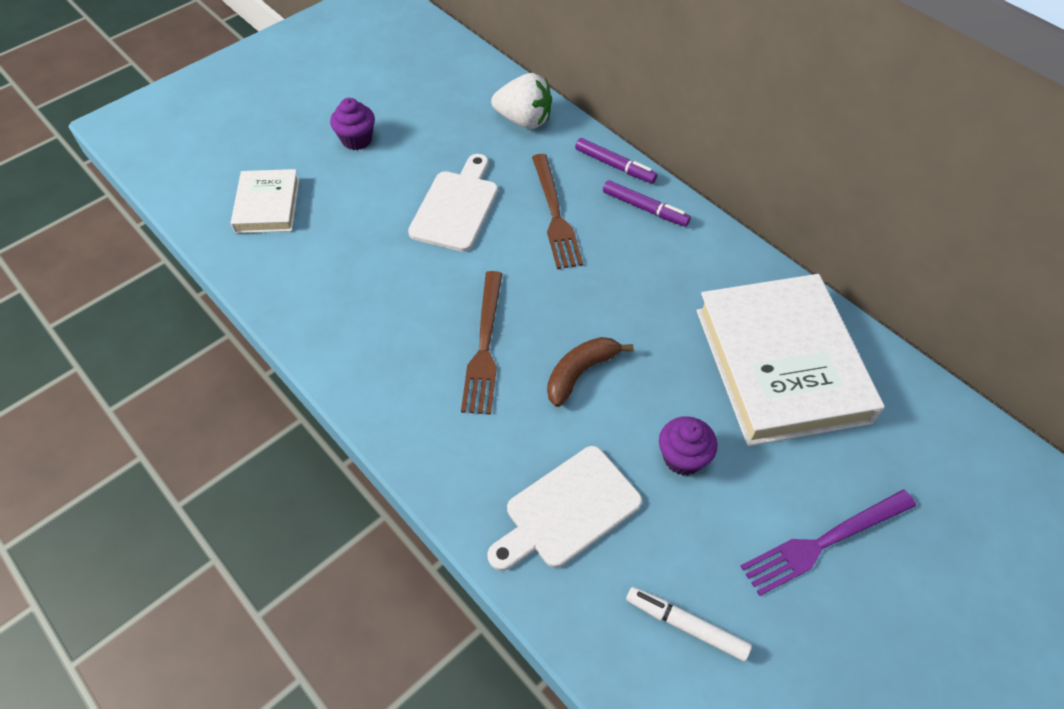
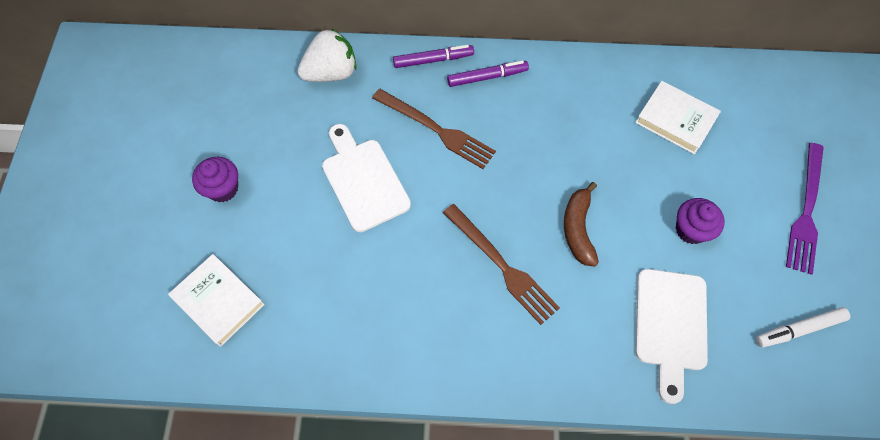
camera: 45 degrees left, 10 degrees up
(781, 365) = (675, 120): white book -> white book, size x0.50

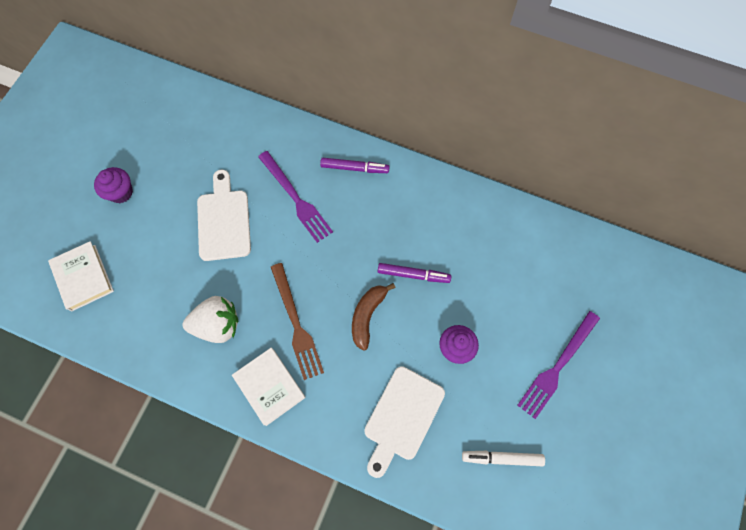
camera: 20 degrees right, 5 degrees up
(331, 73) = (237, 126): white strawberry -> white strawberry (217, 325)
(433, 60) = (319, 140): purple marker -> purple marker (413, 274)
(436, 130) = (296, 198): brown fork -> purple fork
(675, 120) = (488, 254): white book -> white book (269, 386)

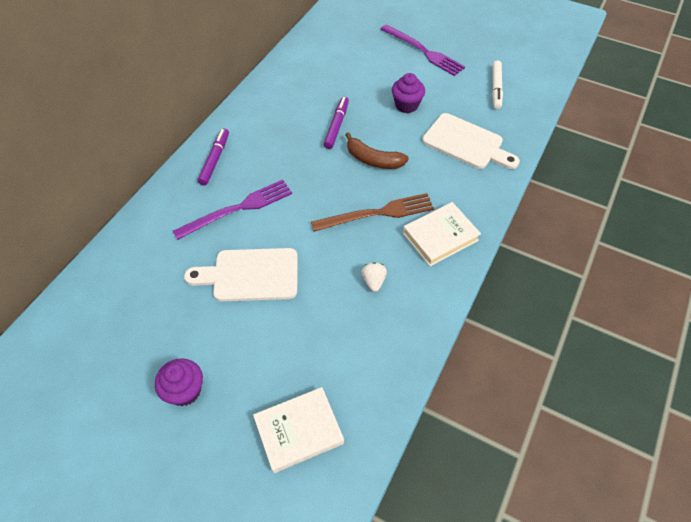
camera: 85 degrees left, 15 degrees down
(217, 325) = (373, 281): white strawberry -> white strawberry, size x0.50

